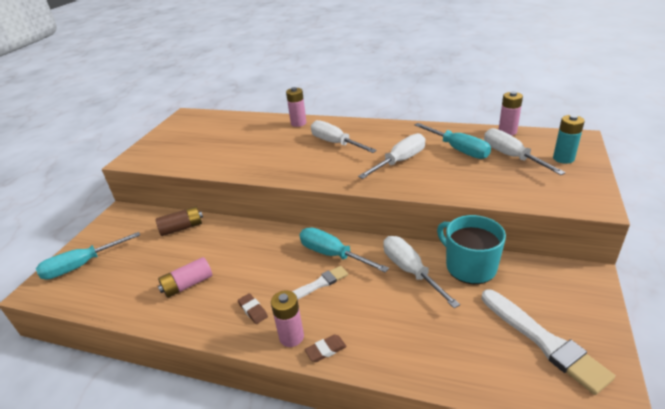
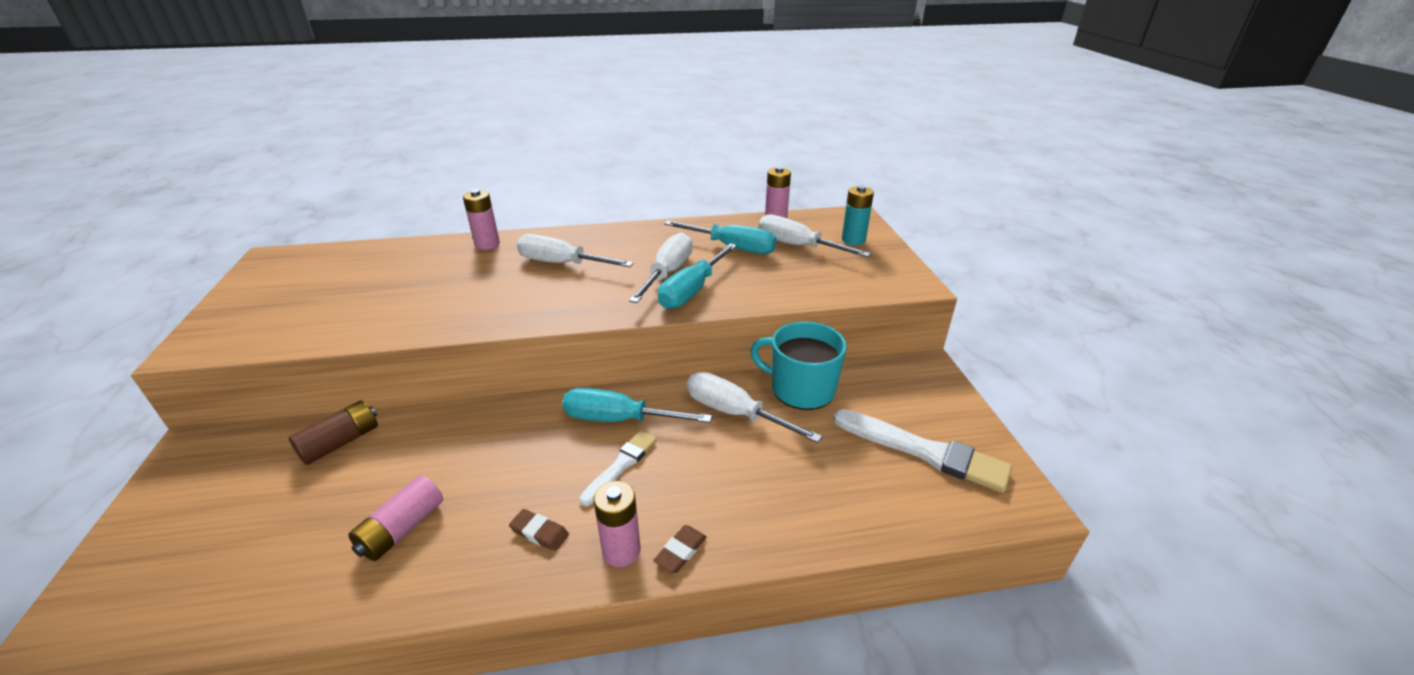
camera: 30 degrees left, 0 degrees up
(82, 265) = (151, 561): turquoise screwdriver -> turquoise screwdriver (692, 290)

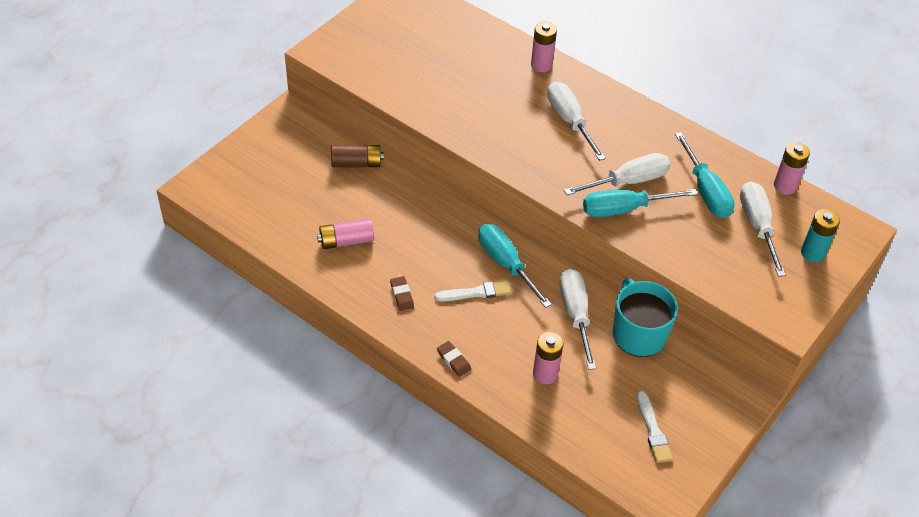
camera: 45 degrees right, 15 degrees up
(621, 551) = (428, 336): pink battery -> pink battery (545, 374)
(680, 551) = (453, 360): brown eraser -> brown eraser turned 60 degrees clockwise
(924, 451) = (653, 430): white brush -> white brush, size x0.59

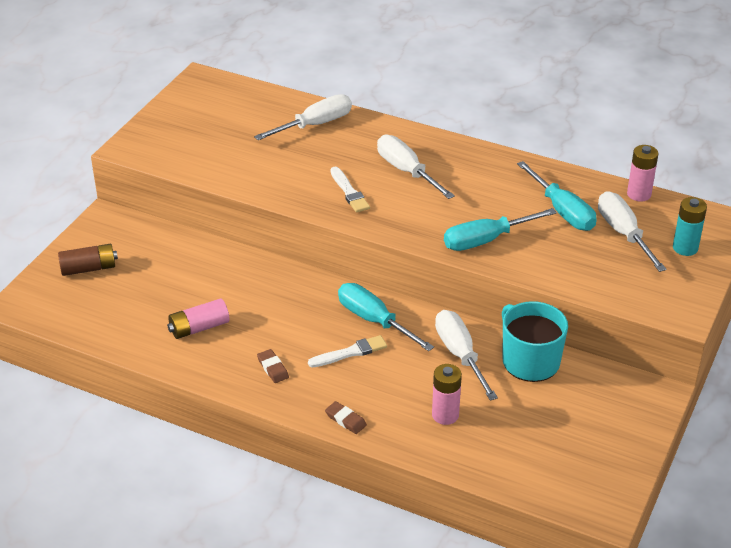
camera: 10 degrees left, 10 degrees down
(356, 163) = (190, 254): brown battery -> brown battery (89, 268)
(541, 65) = (363, 126): pink battery -> none
(627, 181) = (482, 215): white screwdriver -> white screwdriver (315, 125)
(653, 430) = (572, 447): white brush -> white brush (349, 192)

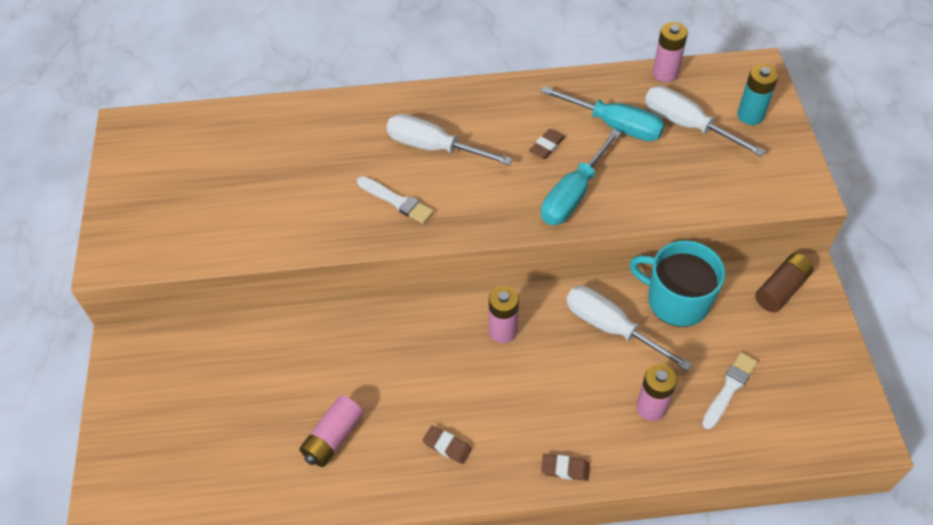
camera: 30 degrees left, 15 degrees up
(89, 268) = (153, 425): brown battery -> brown battery (781, 289)
(315, 125) = (297, 132): white screwdriver -> none
(350, 352) = (508, 383): white brush -> white brush (729, 389)
(374, 321) = (503, 331): turquoise screwdriver -> pink battery
(494, 203) = (546, 146): none -> brown eraser

